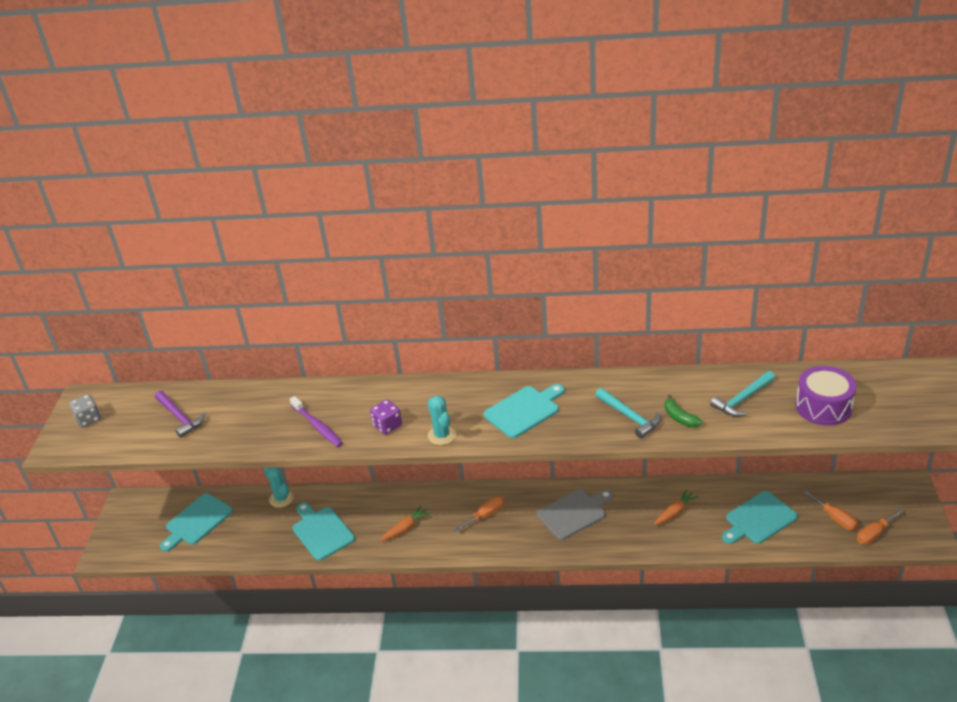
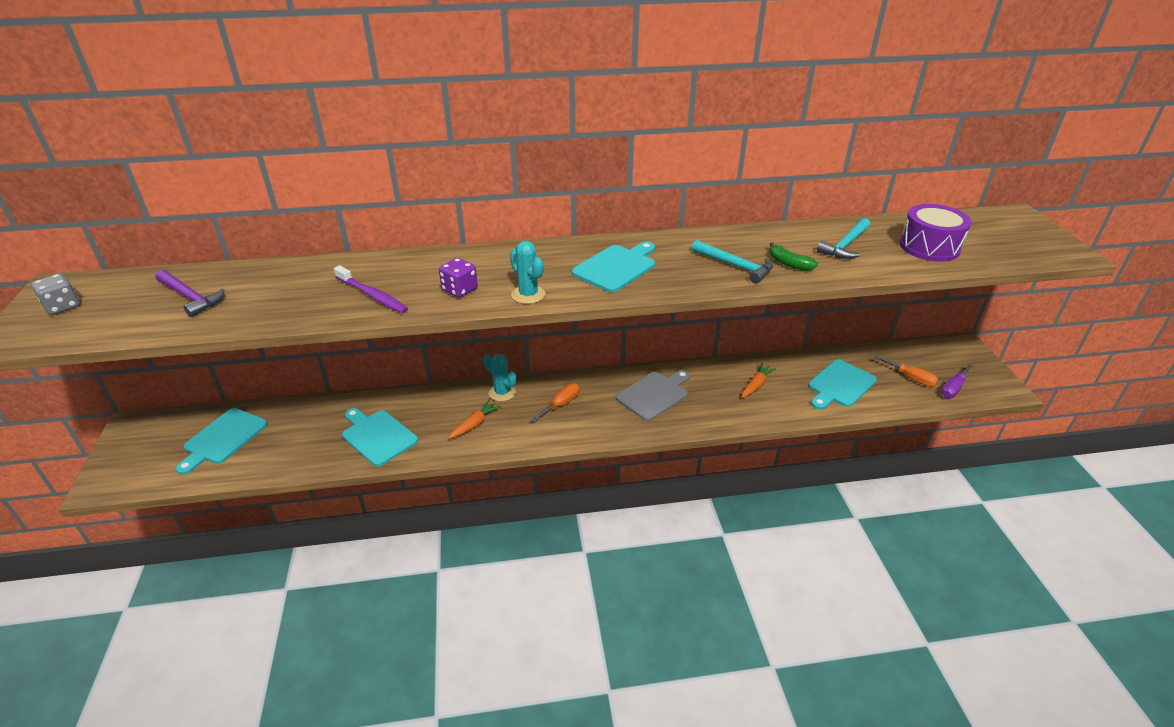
camera: 15 degrees left, 0 degrees up
(281, 498) = (325, 407): turquoise cactus -> turquoise cactus (502, 392)
(874, 534) = (953, 388): orange screwdriver -> purple screwdriver

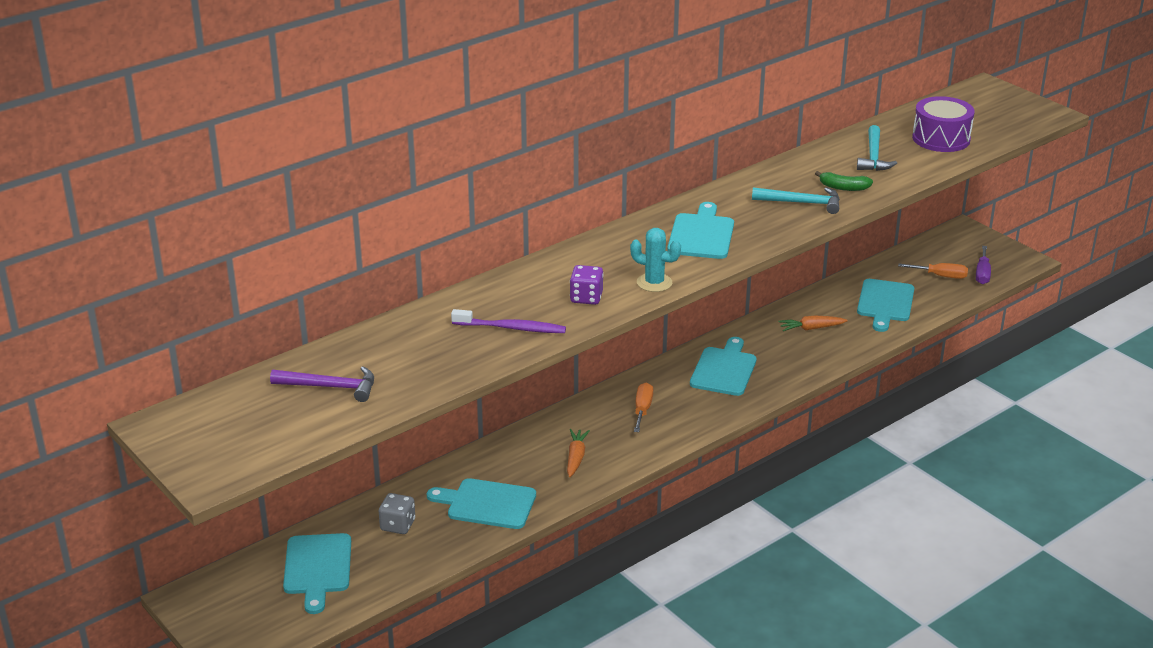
camera: 30 degrees left, 5 degrees down
(62, 306) = (207, 438): grey dice -> grey dice (398, 525)
(502, 392) = (570, 420): turquoise cactus -> none
(654, 394) = (724, 369): grey cutting board -> turquoise cutting board
(756, 385) = (811, 328): orange carrot -> orange carrot turned 105 degrees counterclockwise

